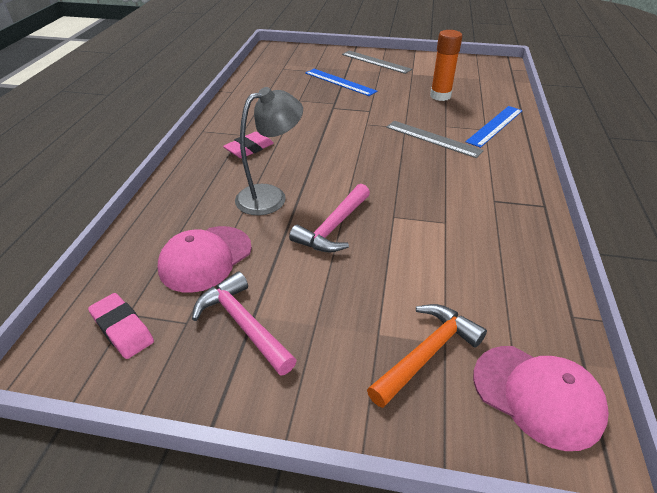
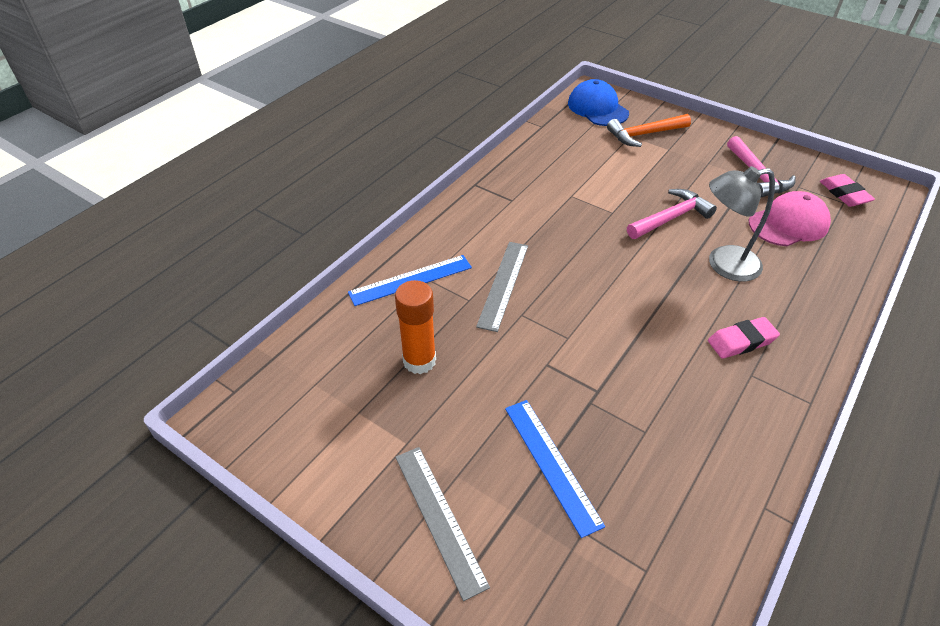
camera: 155 degrees left, 5 degrees up
(433, 139) = (503, 284): grey ruler -> grey ruler turned 45 degrees clockwise
(537, 395) = (597, 108): pink cap -> blue cap

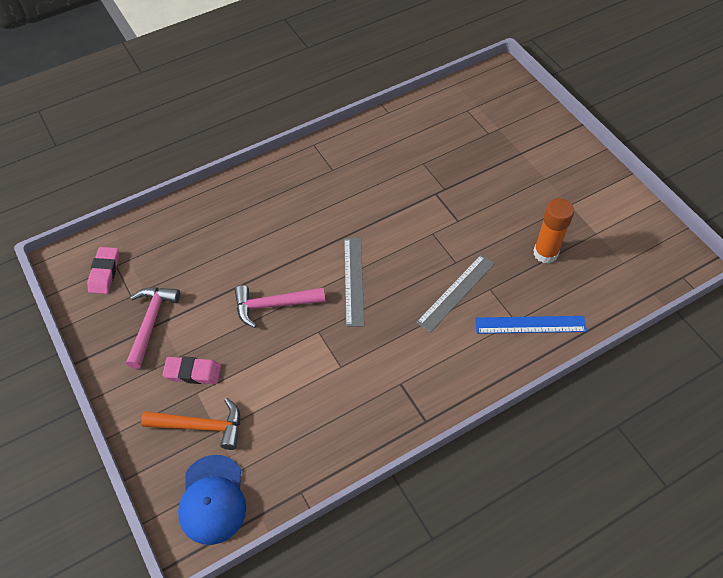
camera: 155 degrees left, 10 degrees up
(439, 518) = (562, 162): grey ruler -> grey ruler (353, 280)
(551, 464) = (488, 166): blue ruler -> none
(723, 265) = (274, 246): grey lamp -> none
(741, 341) = (318, 190): pink eraser -> pink eraser (193, 372)
(788, 223) = (185, 262): pink cap -> none

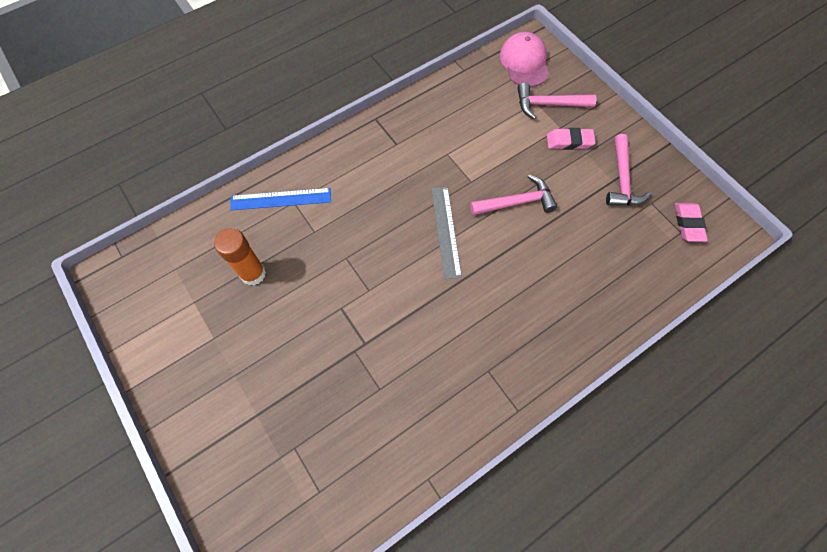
camera: 175 degrees right, 10 degrees up
(200, 426) = (549, 104): orange hammer -> pink hammer
(212, 499) = (524, 62): blue cap -> pink cap
(456, 292) = (347, 225): grey ruler -> none

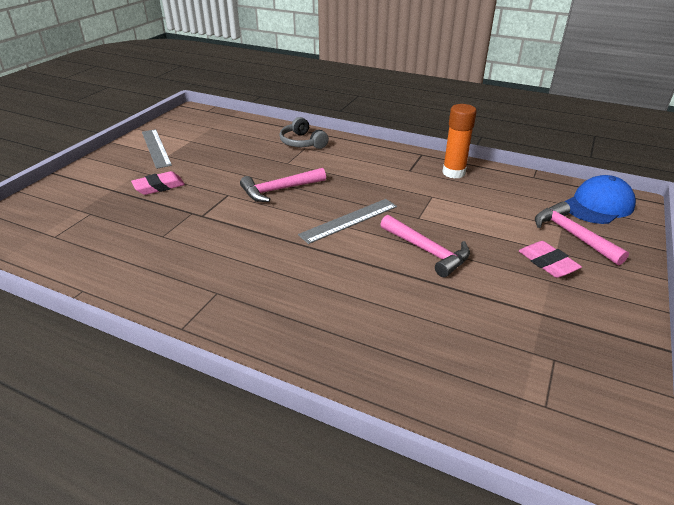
camera: 60 degrees right, 30 degrees down
(185, 344) = (156, 148): none -> grey ruler
(253, 274) = (229, 152): orange glue stick -> orange glue stick (453, 173)
(281, 199) = (302, 142): blue ruler -> grey headphones
(524, 62) = (598, 205): pink cap -> blue cap
(622, 179) = (553, 320): pink hammer -> pink hammer (279, 190)
(688, 224) = (568, 410): pink eraser -> pink eraser (159, 187)

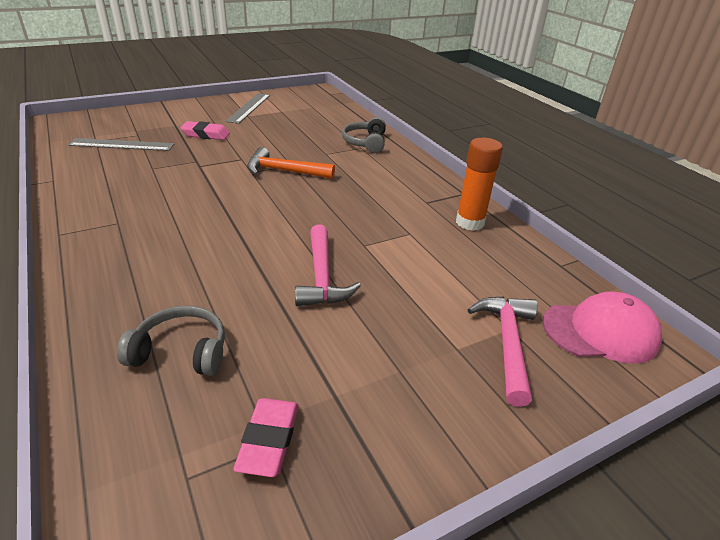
camera: 35 degrees right, 0 degrees up
(279, 190) = (284, 171): pink hammer -> orange hammer
(349, 220) = (298, 219): grey ruler -> grey ruler (122, 145)
(425, 346) = (181, 351): none -> grey headphones
(547, 263) = (426, 353): pink eraser -> pink eraser (269, 440)
(598, 205) = (600, 331): blue cap -> pink cap

